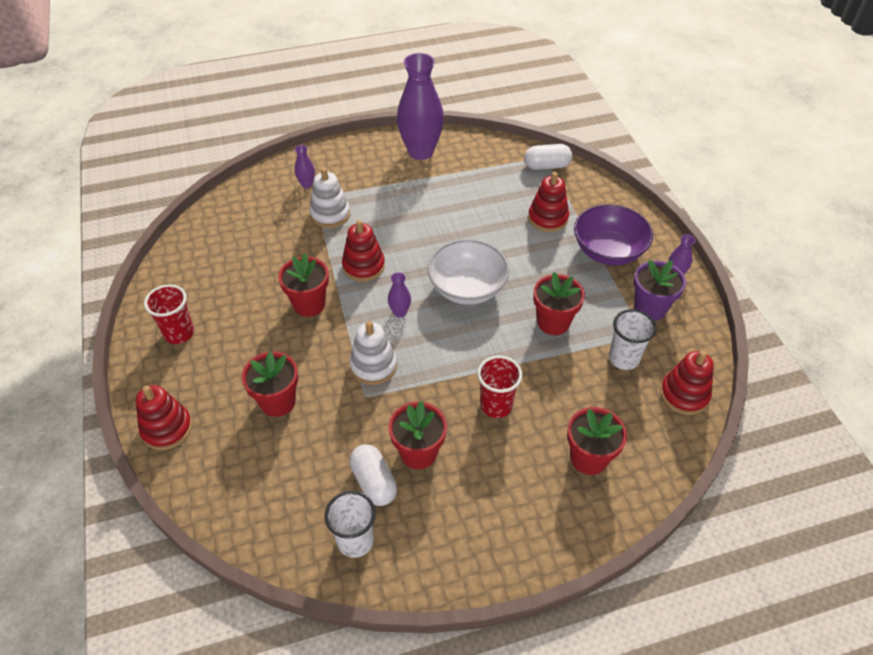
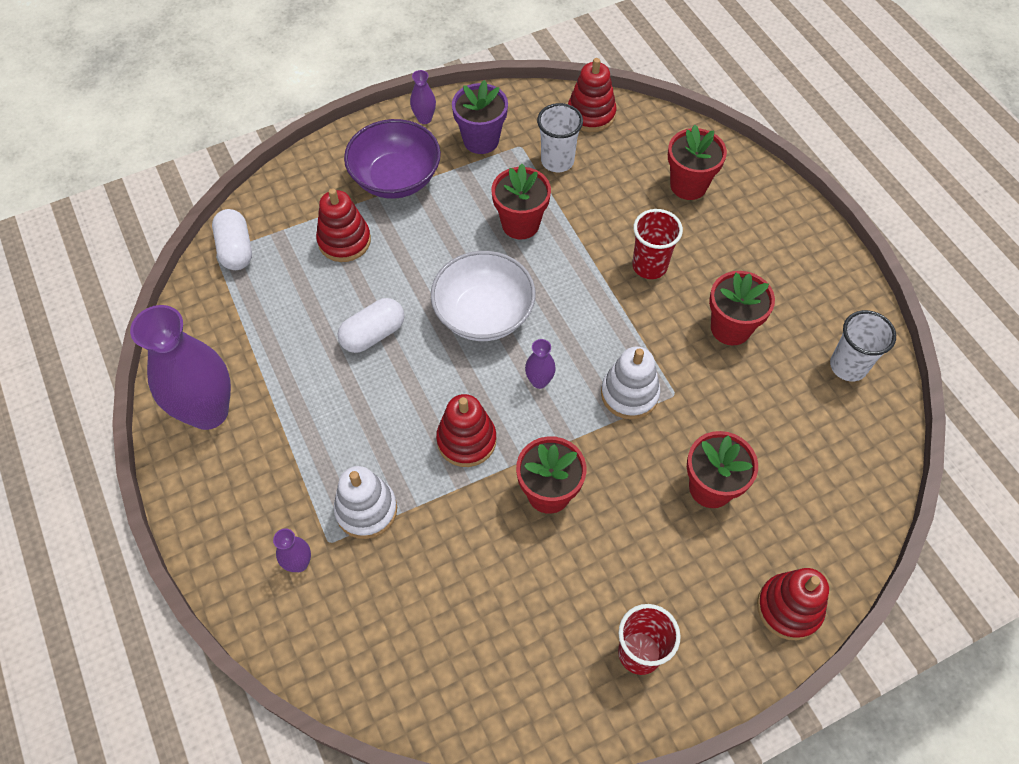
camera: 100 degrees left, 10 degrees up
(374, 482) = (779, 363): white capsule -> white capsule (373, 334)

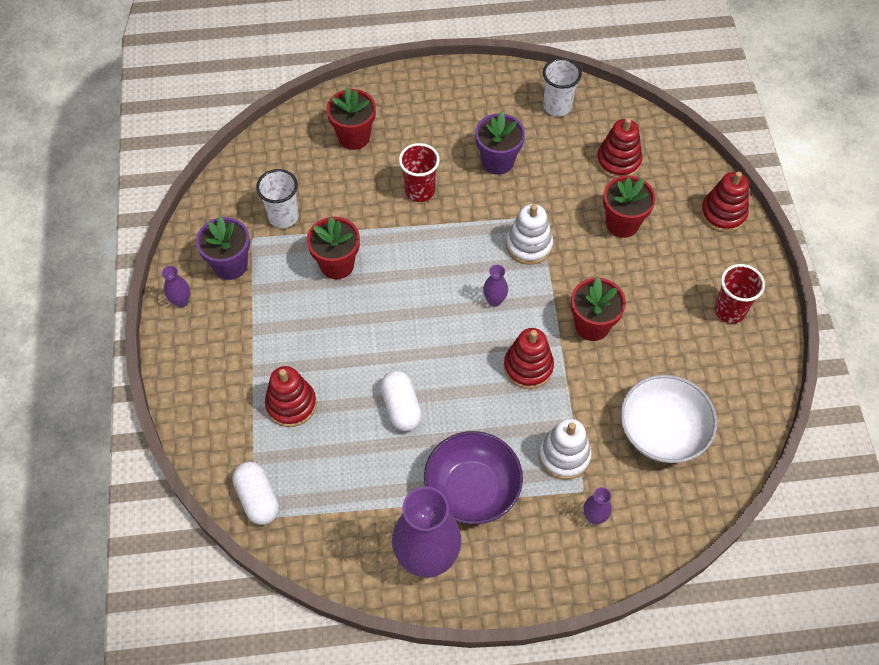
camera: 70 degrees left, 0 degrees up
(236, 249) = (258, 498): white capsule -> white capsule turned 60 degrees clockwise
(396, 178) = (240, 344): purple bowl -> purple bowl (472, 489)
(484, 314) = (415, 319): white bowl -> white bowl (662, 432)
(591, 114) = (245, 175): red stacking toy -> red stacking toy (618, 161)
(730, 328) = (497, 161): red flower pot -> purple flower pot

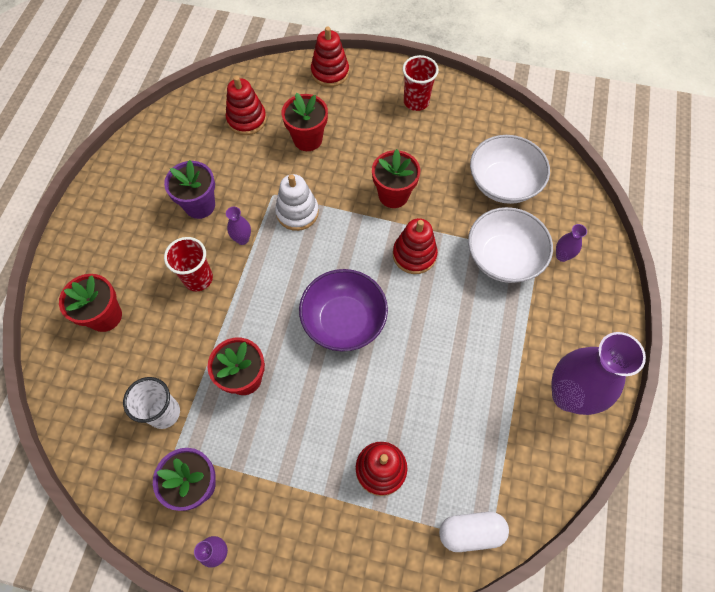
camera: 70 degrees left, 5 degrees up
(401, 407) = (418, 369): white capsule -> none
(472, 489) = (514, 337): purple bowl -> purple bowl (344, 320)
(494, 300) = (340, 257): purple vase -> purple vase (242, 239)
(557, 106) = (167, 141): white cup -> none
(564, 455) = (503, 257): white stacking toy -> white bowl

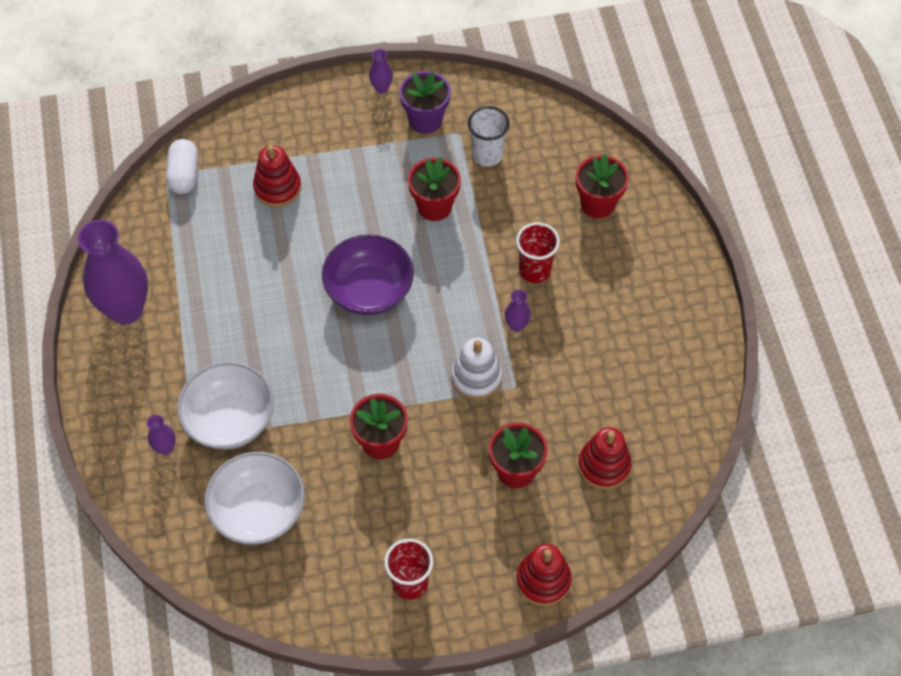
camera: 155 degrees right, 5 degrees down
(200, 205) = (585, 342): purple flower pot -> none
(414, 255) = (327, 383): red stacking toy -> none
(471, 532) = (184, 175): white capsule -> white capsule turned 60 degrees counterclockwise

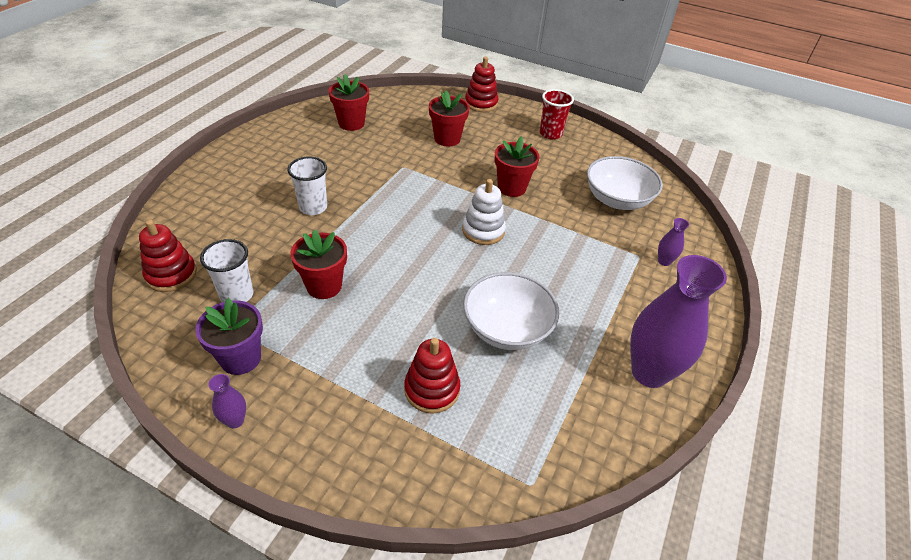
camera: 145 degrees left, 15 degrees down
(184, 175) = (512, 470): white capsule -> none
(230, 419) = (605, 251): white bowl -> white bowl (507, 329)
(369, 290) = (435, 264): purple bowl -> none
(476, 377) = (420, 182): white stacking toy -> white stacking toy (483, 231)
(516, 325) = (364, 190): purple vase -> none
(535, 270) = (313, 207): red cup -> white cup
(598, 204) = (219, 215): red flower pot -> red flower pot (351, 123)
(604, 466) = (399, 118): red stacking toy -> red stacking toy (171, 274)

